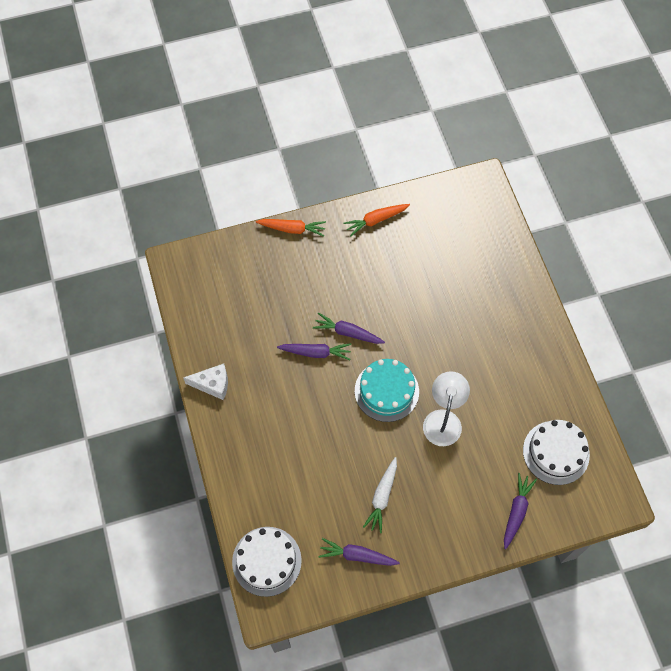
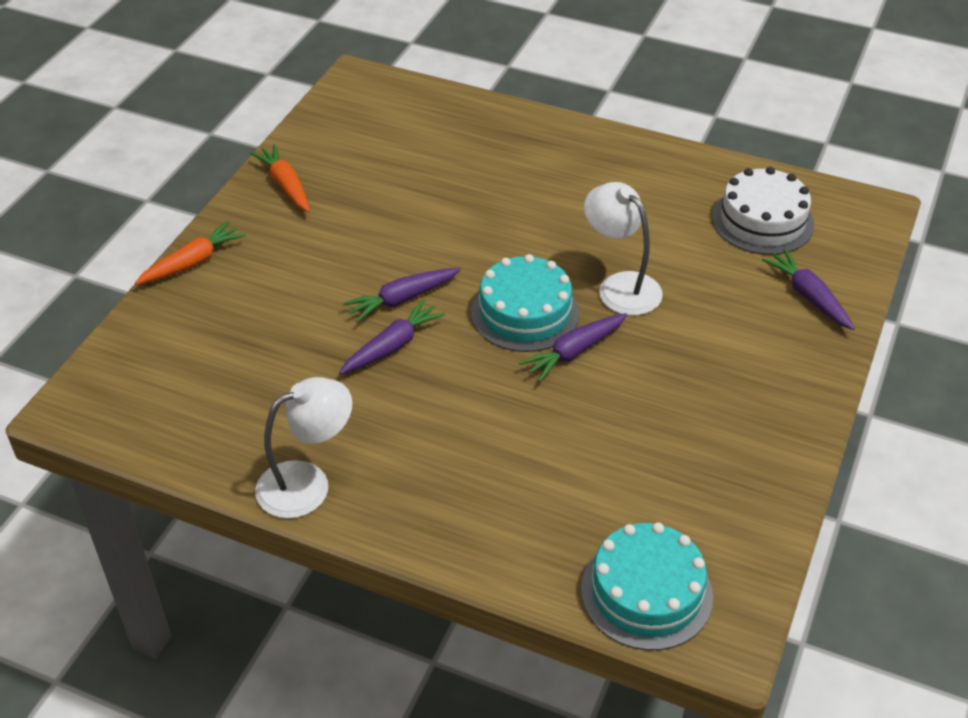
camera: 50 degrees left, 20 degrees down
(213, 384) = (307, 483): white cheese -> white lamp
(266, 561) = (646, 592): white cake -> turquoise cake
(357, 555) = (730, 483): purple carrot -> purple carrot (574, 352)
(376, 220) = (285, 185): orange carrot -> orange carrot turned 135 degrees clockwise
(382, 497) = (669, 406): white carrot -> none

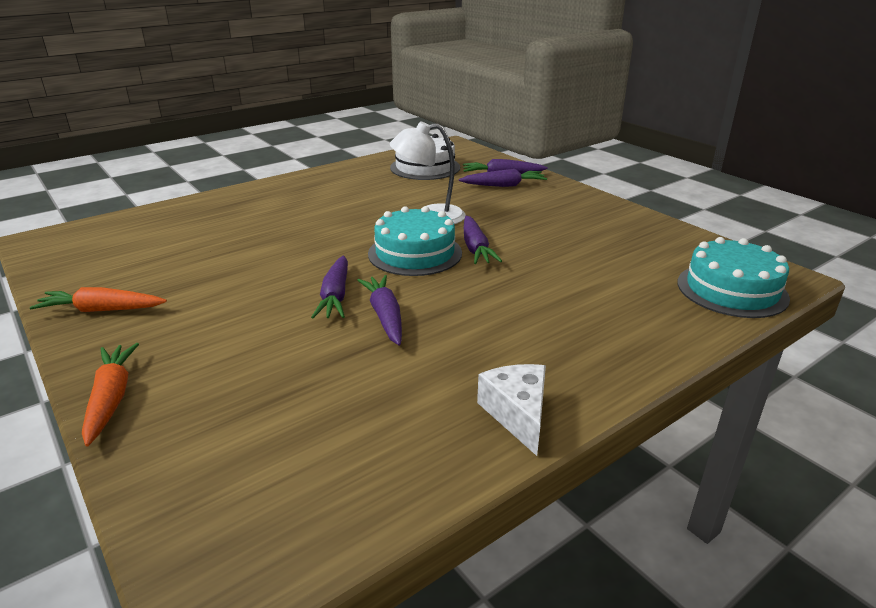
camera: 60 degrees left, 15 degrees down
(307, 483) = (517, 414): white lamp -> white cheese
(773, 311) = (504, 185): none -> purple carrot

